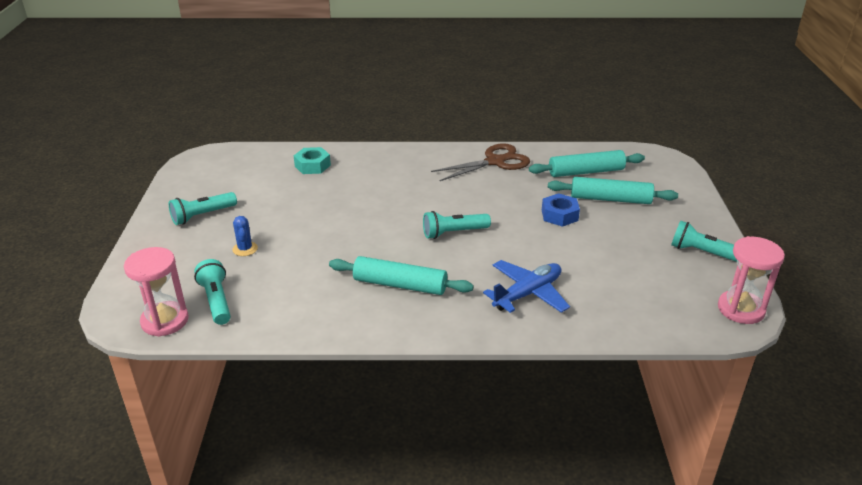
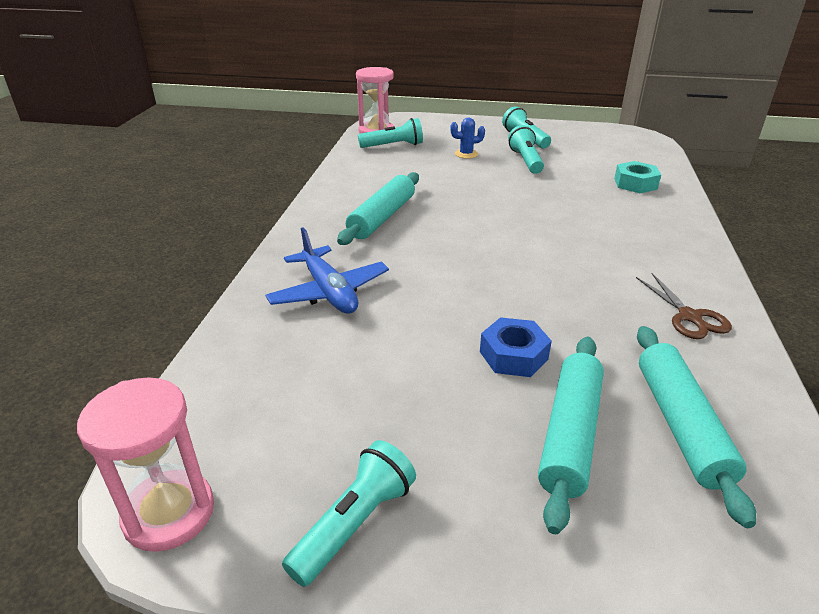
camera: 100 degrees right, 0 degrees up
(453, 233) = (476, 257): turquoise flashlight -> turquoise flashlight (526, 161)
(495, 162) = (689, 317): brown scissors -> brown scissors, size x0.64

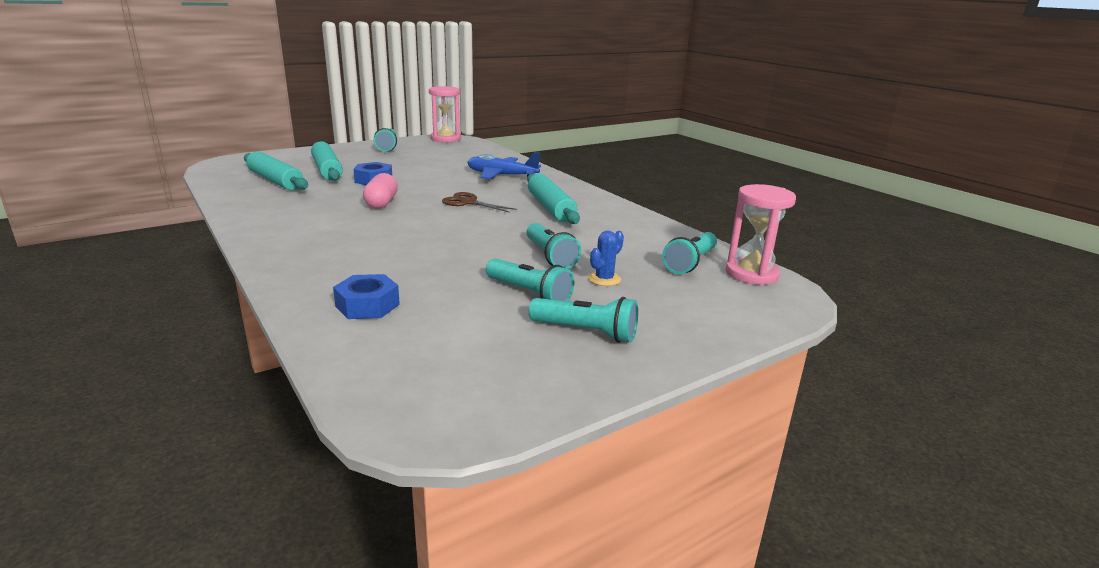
camera: 135 degrees right, 10 degrees down
(472, 176) = (550, 256): none -> turquoise flashlight
(546, 289) = (381, 203): none -> pink capsule
(635, 184) = (367, 305): turquoise nut -> blue nut
(689, 317) = (275, 213): brown scissors -> brown scissors (468, 202)

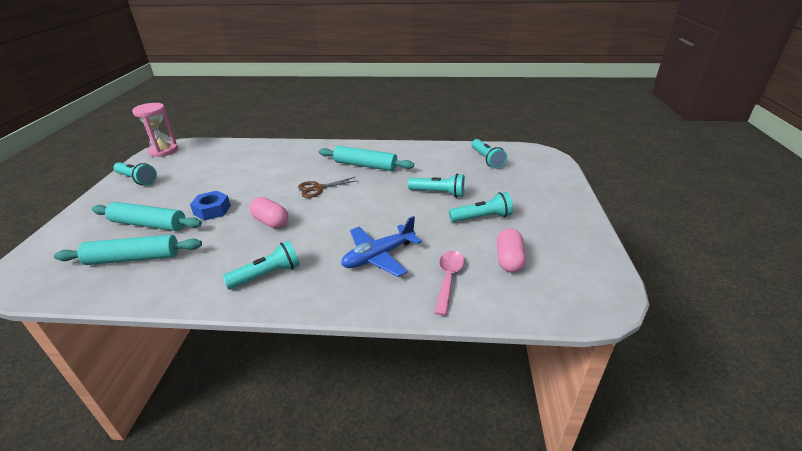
camera: 50 degrees left, 10 degrees up
(367, 305) = (448, 279): blue nut -> pink spoon
(449, 332) = (509, 260): none -> pink capsule
(501, 176) = (284, 159): blue plane -> blue plane (379, 256)
(586, 332) = (540, 218): turquoise flashlight -> turquoise flashlight (267, 275)
(604, 279) = (484, 189): blue cactus -> none
(751, 274) = (513, 151): pink hourglass -> none

